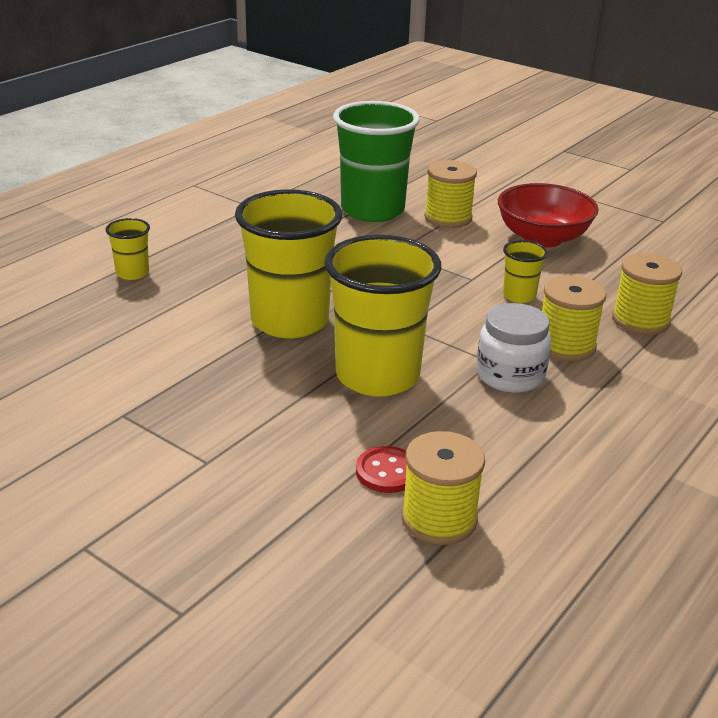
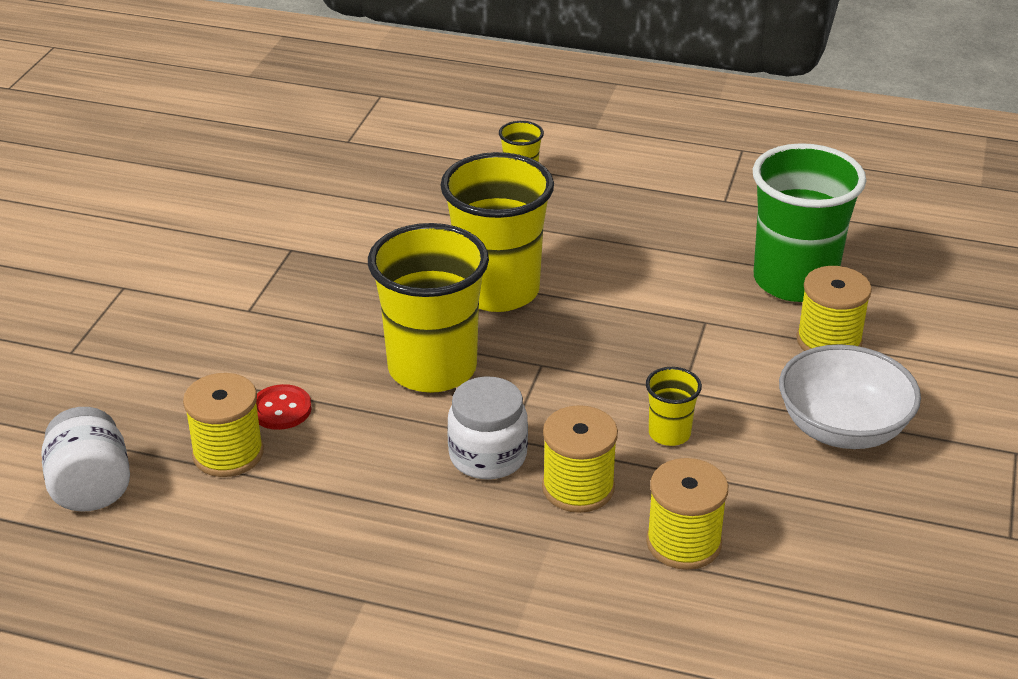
camera: 70 degrees right, 5 degrees up
(451, 633) = (91, 488): none -> white jar
(542, 238) = (842, 428): red bowl -> white bowl

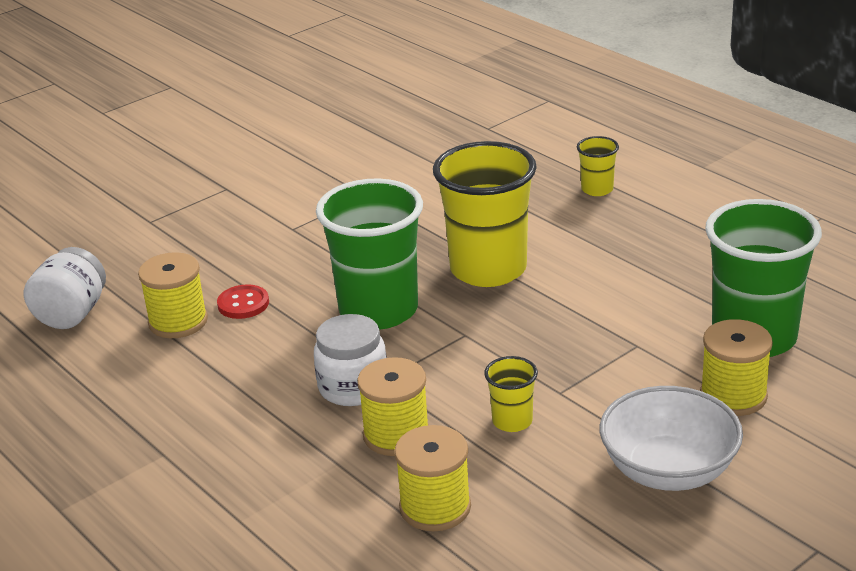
camera: 35 degrees right, 5 degrees down
(432, 368) = (378, 310): yellow cup -> green cup

